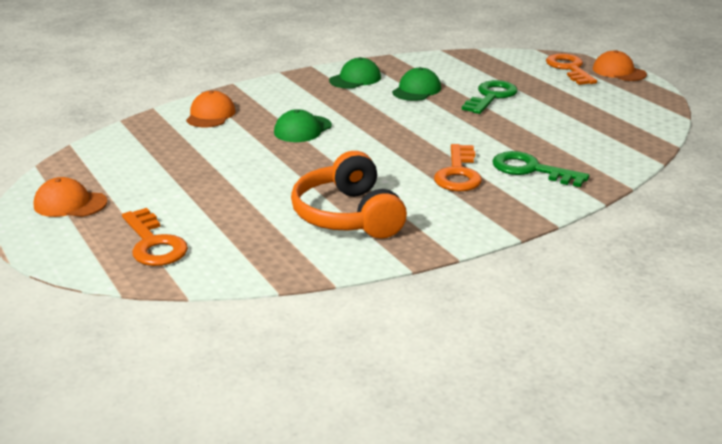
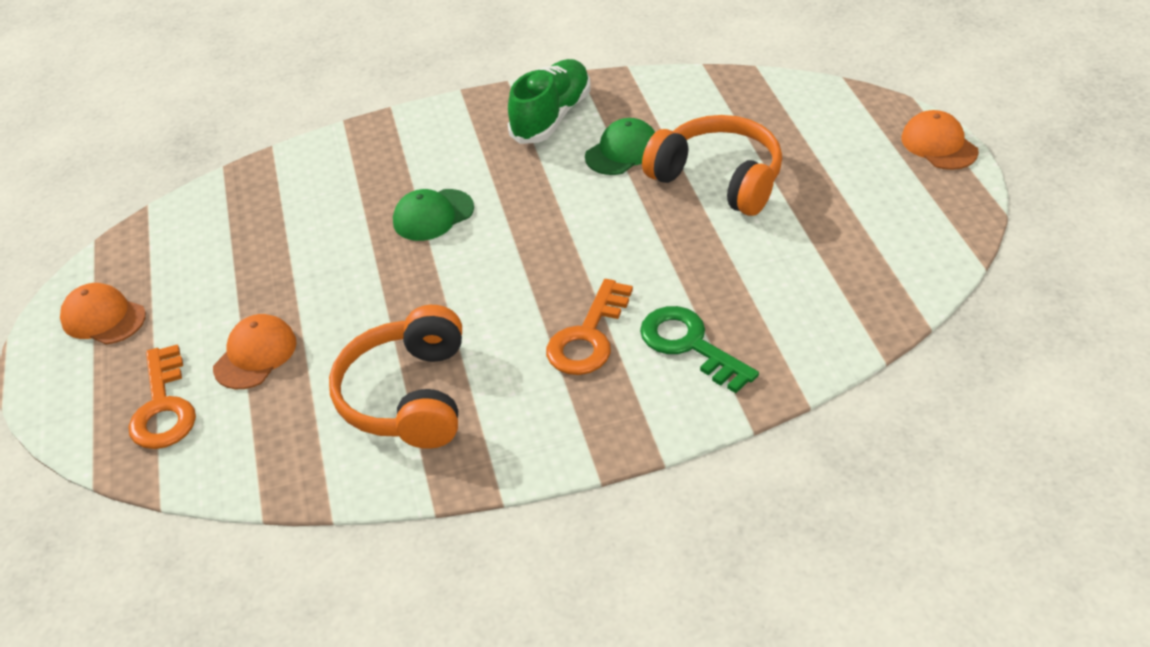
camera: 20 degrees right, 15 degrees up
(210, 115) = (333, 170): orange cap -> orange cap (255, 355)
(355, 79) = (551, 117): green cap -> green shoe
(491, 96) = (718, 179): green key -> orange headphones
(569, 68) = (867, 129): orange key -> none

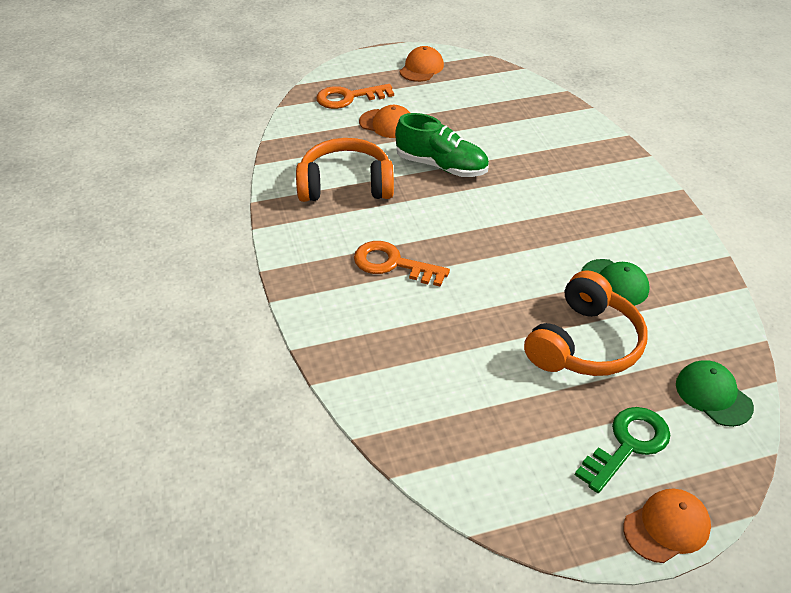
camera: 85 degrees right, 0 degrees up
(433, 215) = (522, 184): green cap -> green cap (713, 395)
(551, 117) = (655, 240): green shoe -> green shoe (441, 166)
(689, 345) = (380, 318): green key -> green key (628, 444)

